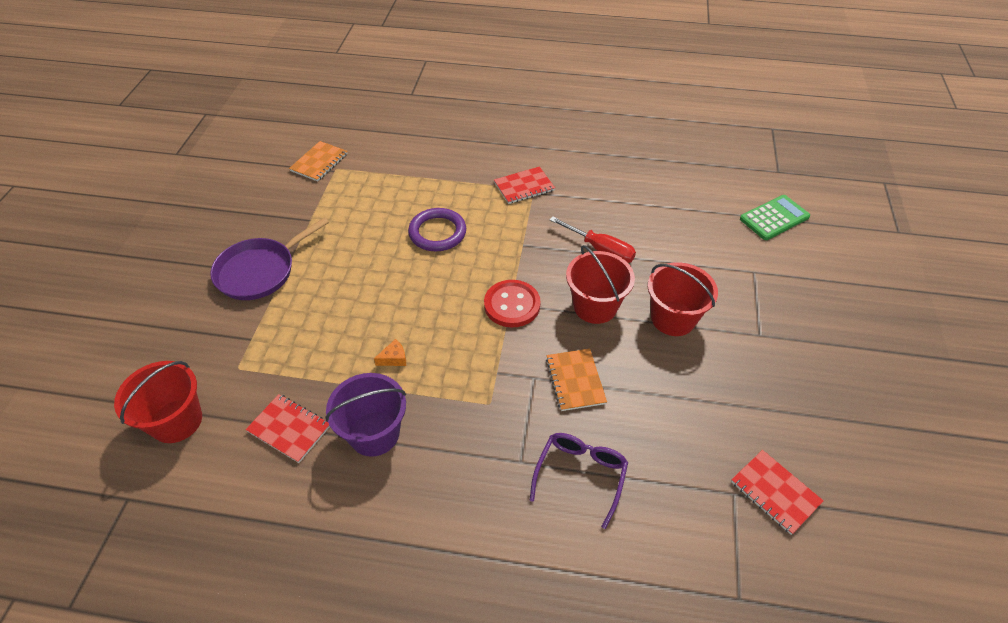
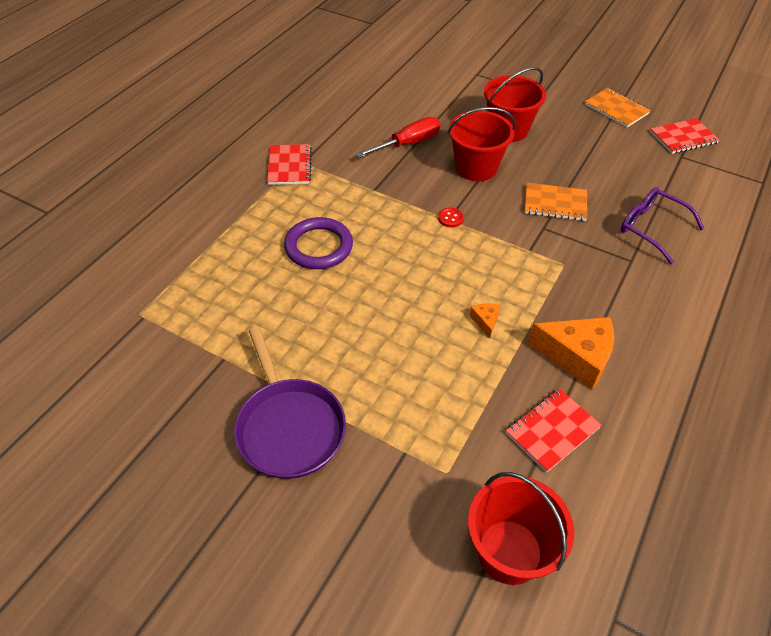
camera: 70 degrees left, 0 degrees up
(319, 162) = (113, 329): orange notebook -> orange notebook (616, 109)
(374, 433) = (576, 357): purple bucket -> orange cheese
(512, 305) = (450, 218): red button -> red button, size x0.44
(774, 218) = (424, 44): green calculator -> none

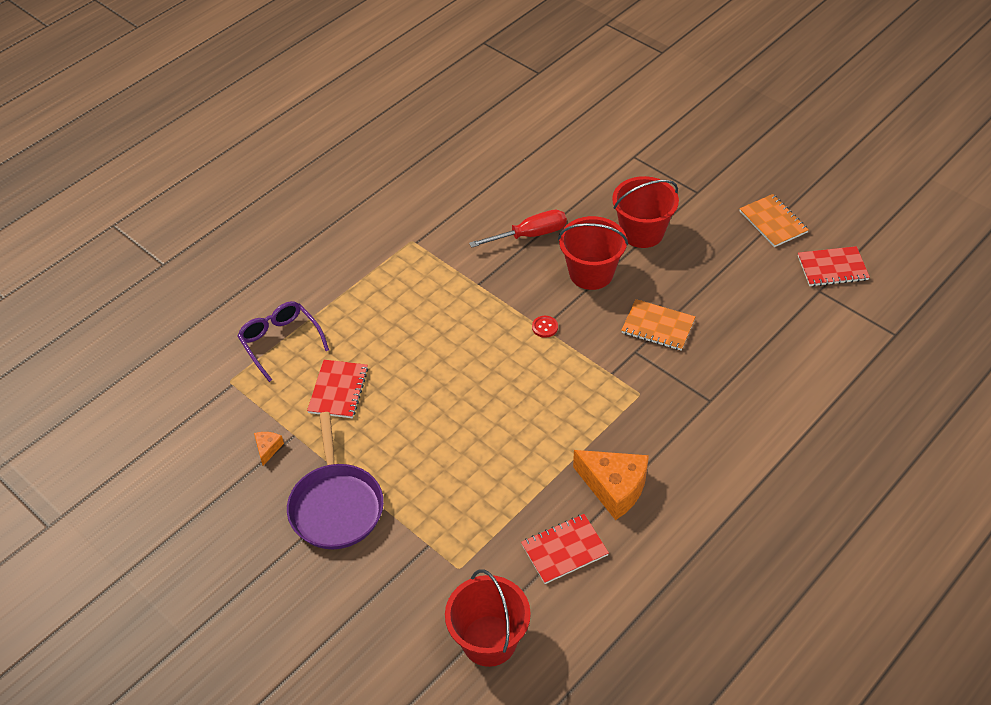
camera: 15 degrees right, 0 degrees up
(289, 166) = (401, 245): red notebook -> red notebook (338, 390)
(319, 247) = (407, 338): purple ring -> none
(485, 321) = (541, 439): orange cheese -> orange cheese (268, 449)
(651, 228) = (747, 369): purple glasses -> purple glasses (280, 342)

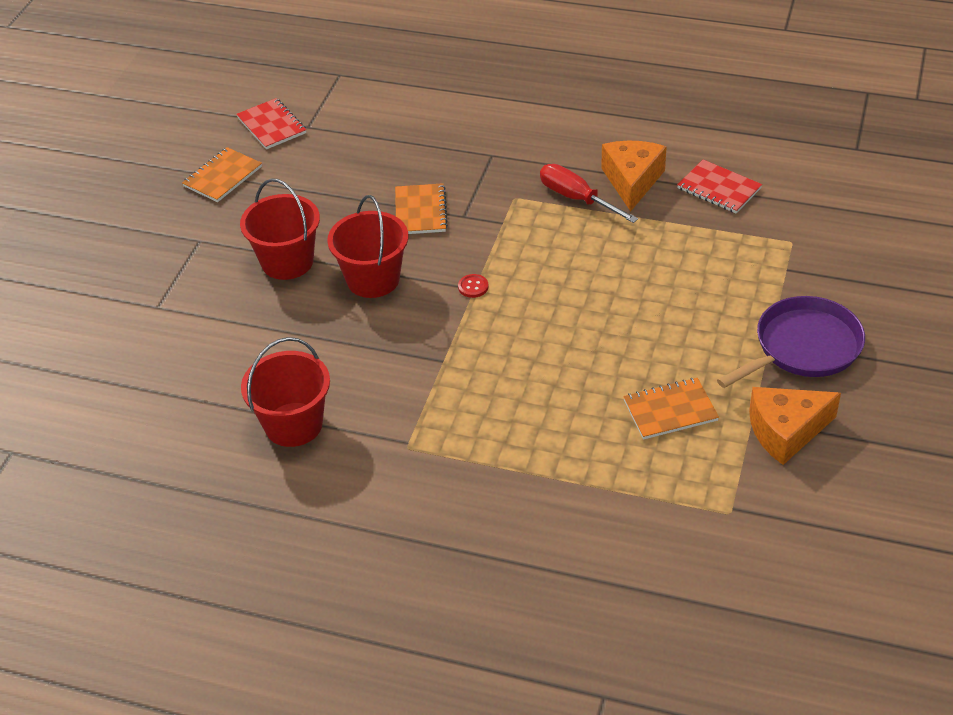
camera: 115 degrees left, 5 degrees down
(268, 449) = (786, 431): orange cheese -> orange cheese, size x2.21
(280, 342) = (642, 495): purple glasses -> none
(338, 390) = (670, 410): red notebook -> orange notebook
(489, 640) = (838, 200): red bucket -> red bucket (293, 424)
(530, 235) = (339, 346): red screwdriver -> red screwdriver (576, 198)

